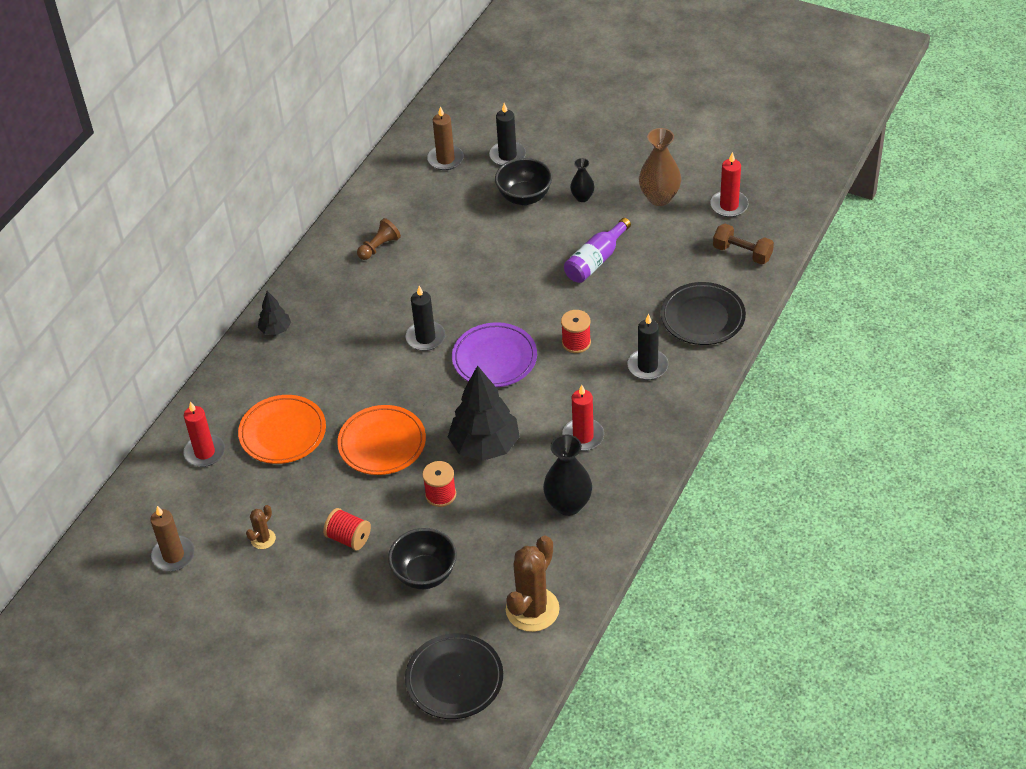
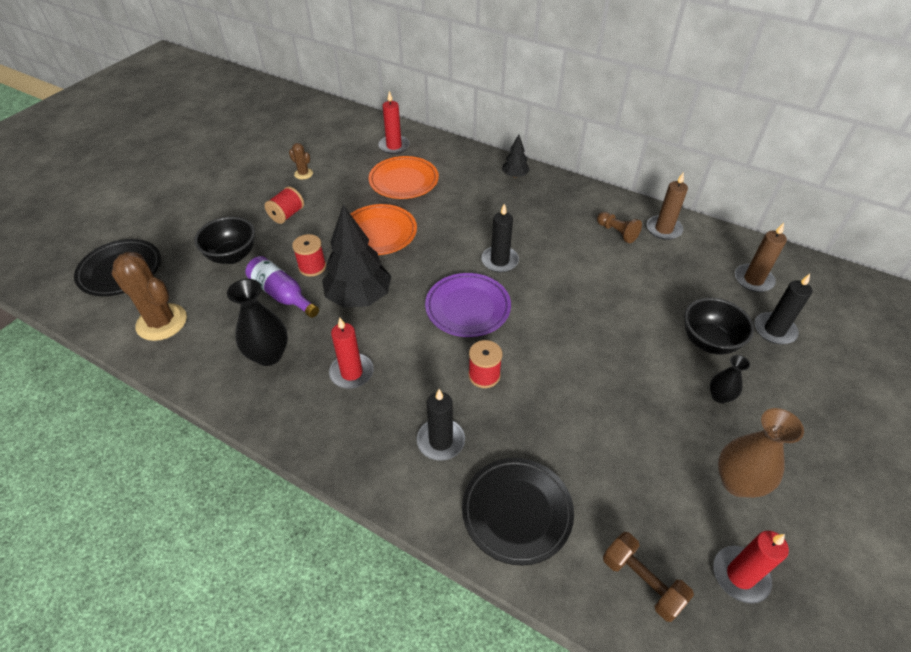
camera: 90 degrees right, 0 degrees up
(173, 555) = (305, 137): brown candle -> brown candle (663, 229)
(596, 260) = (613, 402): purple bottle -> purple bottle (282, 294)
(742, 253) = (642, 582): brown dumbbell -> brown dumbbell turned 75 degrees counterclockwise

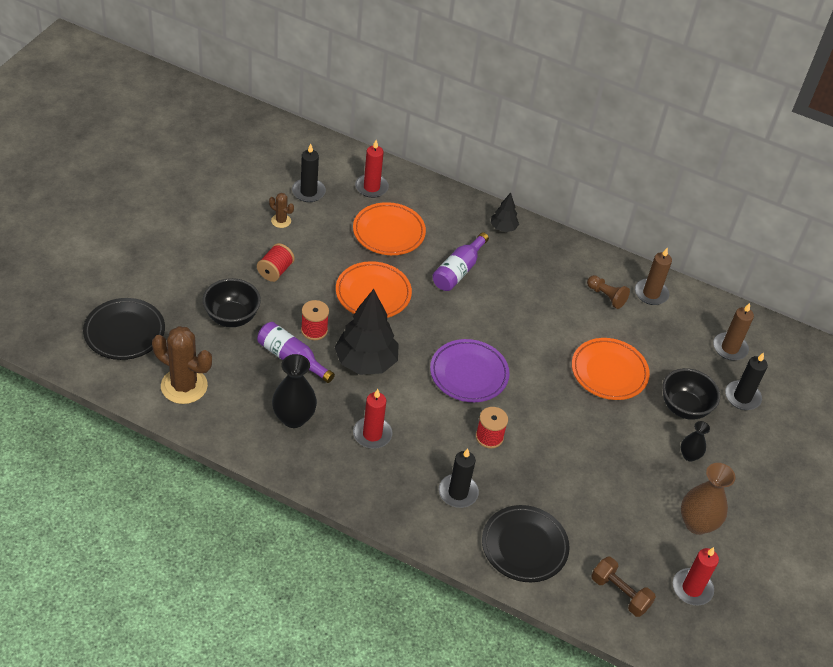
camera: 10 degrees left, 0 degrees up
(467, 212) = (458, 270): none -> purple bottle
(499, 261) = (494, 326): black candle -> black candle (308, 192)
(621, 305) = (609, 372): none -> orange plate

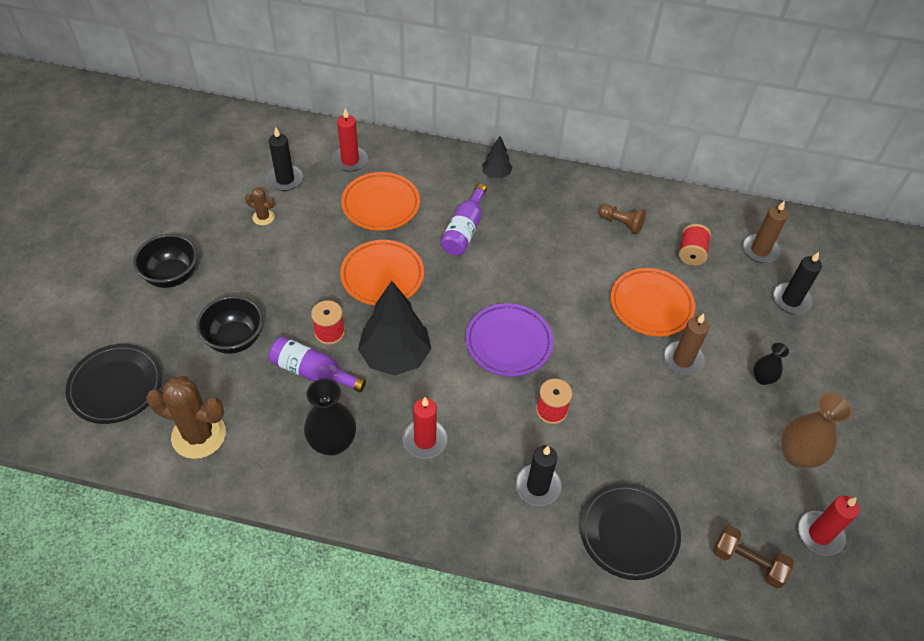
camera: 10 degrees left, 5 degrees up
(275, 271) = (270, 275): red spool -> red spool (691, 253)
(651, 293) = (664, 210): brown candle -> brown candle (683, 360)
(684, 407) = (738, 326): black bowl -> black bowl (172, 276)

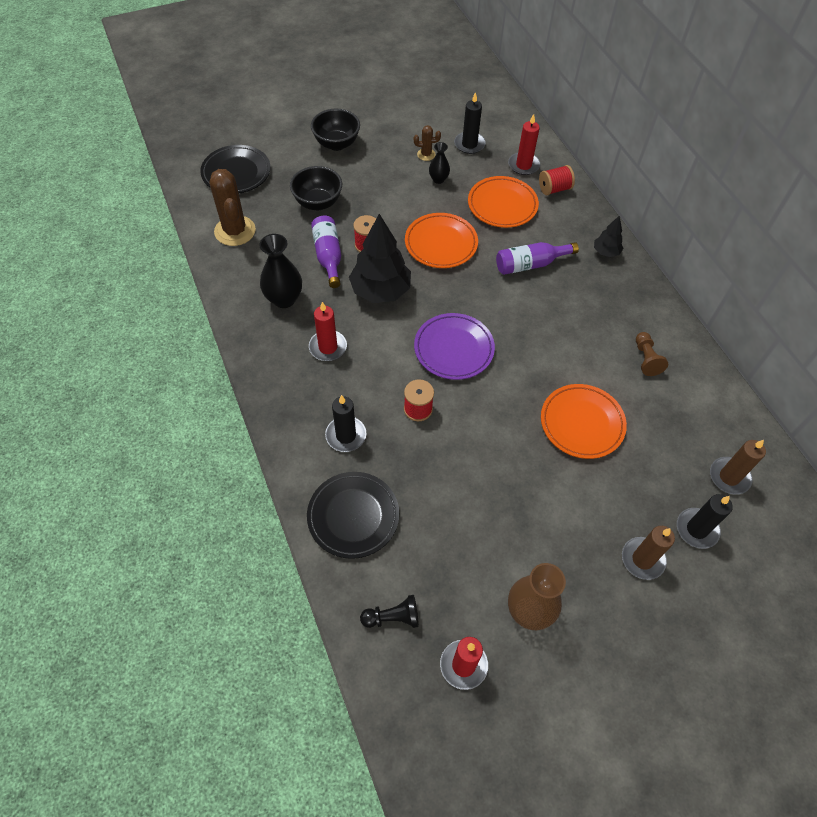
camera: 55 degrees right, 5 degrees up
(263, 217) = (426, 154): brown cactus -> brown cactus turned 75 degrees counterclockwise
(683, 360) = (548, 474): brown candle -> brown candle (642, 559)
(691, 253) = (667, 425): red spool -> red spool (554, 189)
(747, 562) = (392, 617): brown dumbbell -> black pawn
(762, 378) = (585, 545): black vase -> black vase (438, 179)

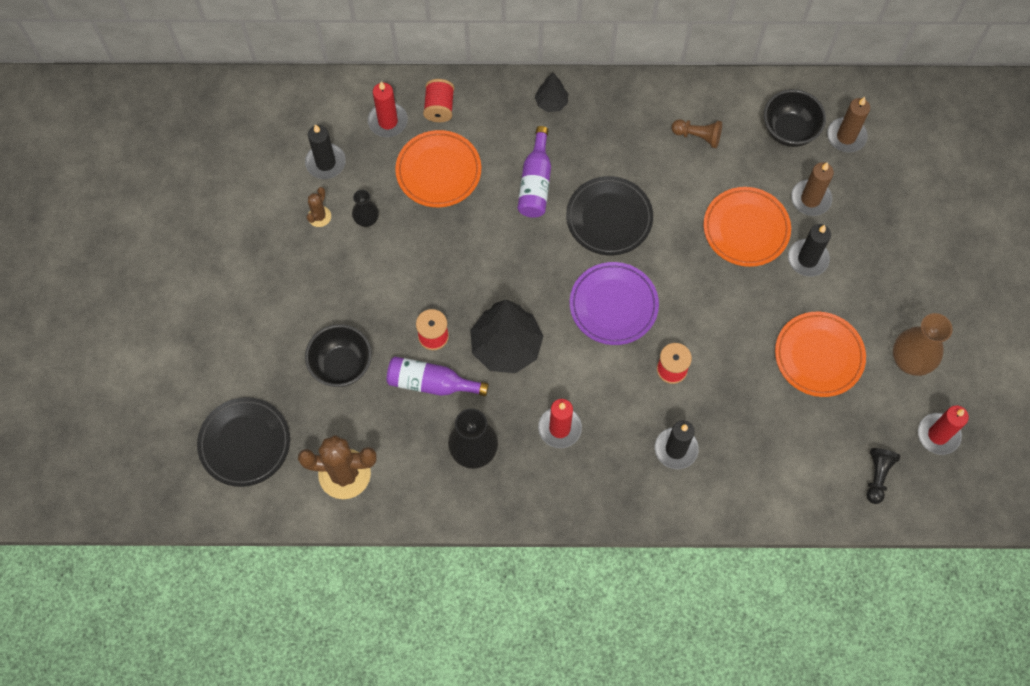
camera: 65 degrees left, 10 degrees up
(337, 144) = (250, 309): black bowl -> black bowl (789, 131)
(353, 516) = (767, 474): black plate -> black plate (609, 218)
(441, 244) = (466, 258): orange plate -> orange plate (819, 356)
(642, 559) = (896, 247): brown candle -> brown candle (810, 199)
(697, 529) = (884, 190): black candle -> black candle (808, 259)

